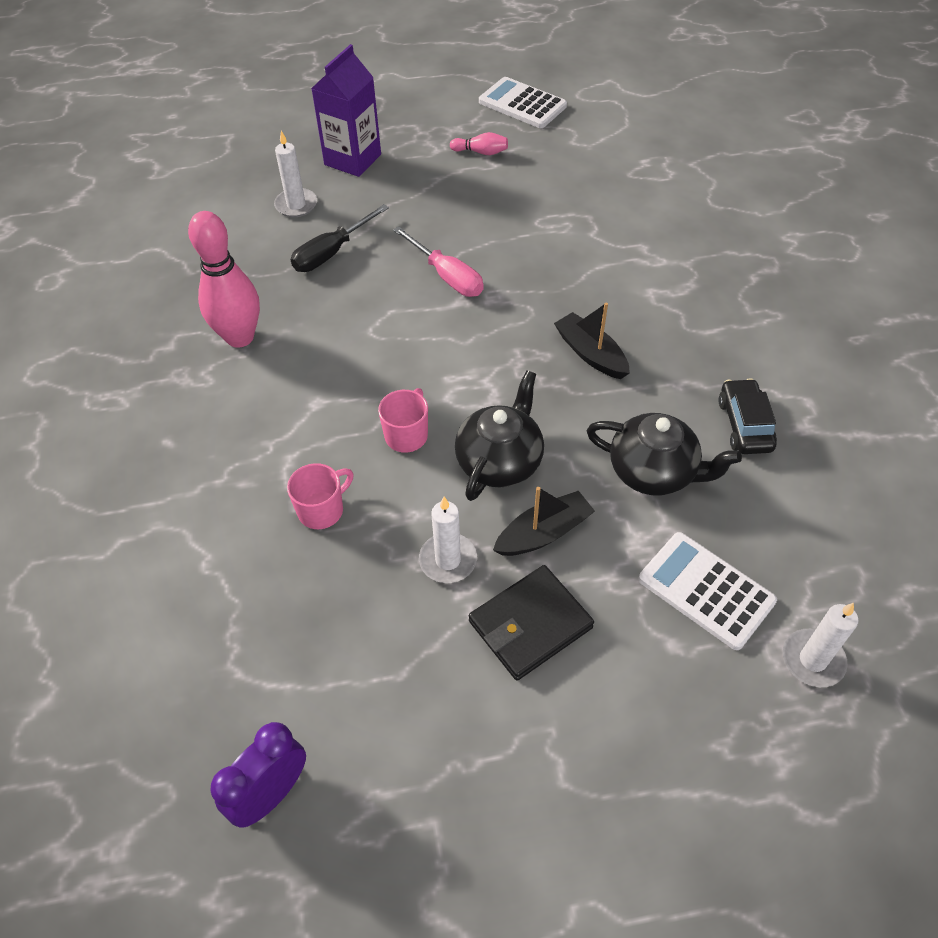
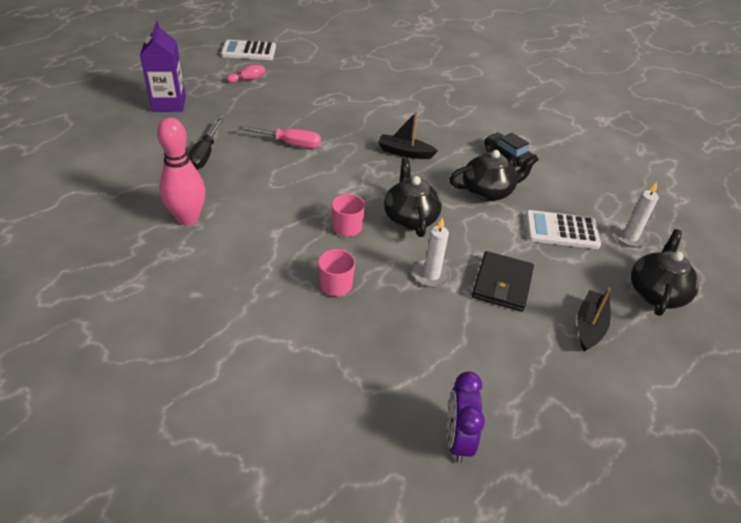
camera: 40 degrees left, 10 degrees down
(296, 205) = (154, 137): white candle -> none
(543, 533) = (465, 240): black boat -> black boat (589, 326)
(755, 772) = (656, 293): none -> black teapot

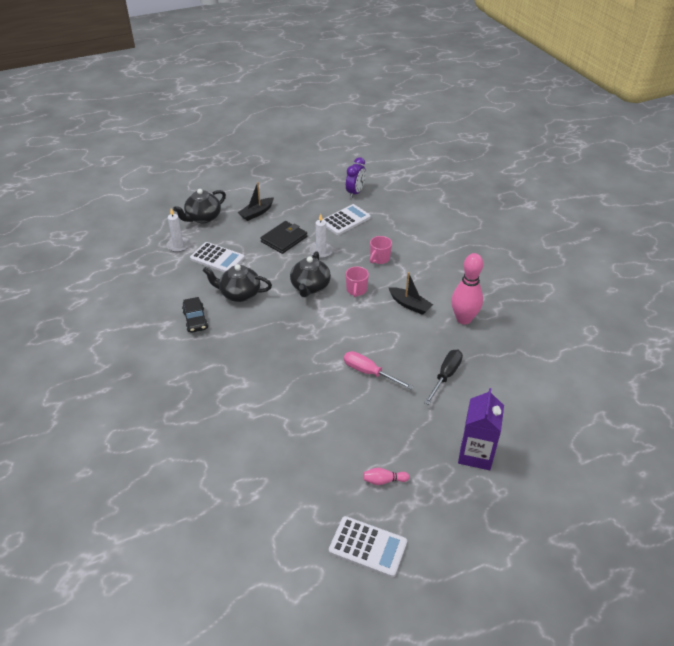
camera: 155 degrees left, 0 degrees up
(405, 152) = (276, 341): black boat -> black boat (410, 305)
(432, 352) = (345, 220): none -> white calculator

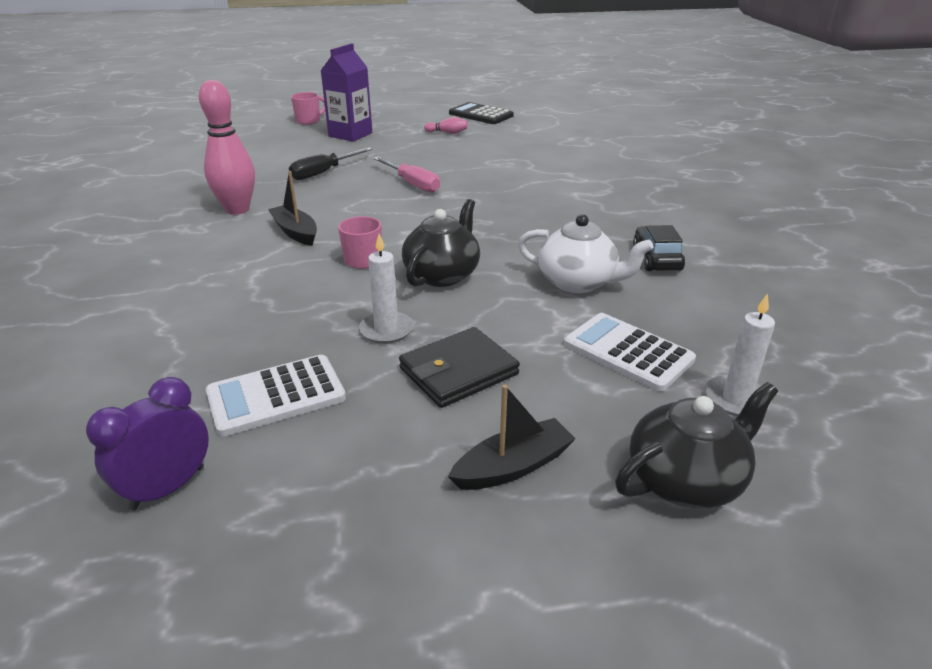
camera: 165 degrees left, 10 degrees down
(239, 294) = (578, 282): black teapot -> white teapot
(368, 546) = (481, 115): white calculator -> black calculator
(379, 259) = (278, 299): pink mug -> pink mug (309, 121)

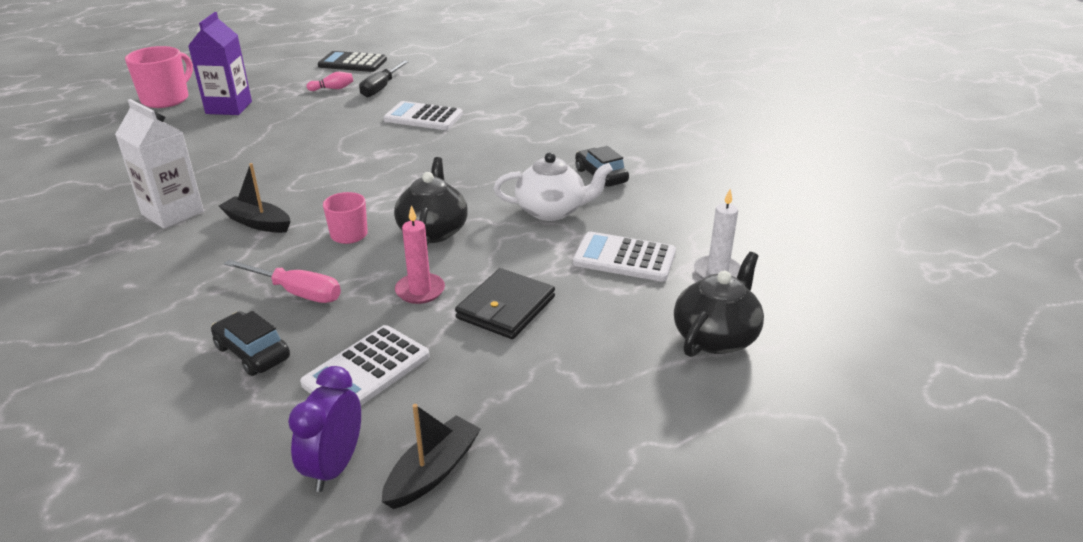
camera: 25 degrees left, 0 degrees up
(195, 347) = (252, 353): none -> black car
(237, 210) = (172, 213): pink bowling pin -> white carton
(309, 121) = (166, 99): pink mug -> pink mug, size x1.66
(323, 173) = (234, 155): black screwdriver -> black screwdriver (381, 88)
(386, 330) = (420, 291): white candle -> pink candle
(412, 184) = (338, 150): pink screwdriver -> pink screwdriver (296, 292)
(510, 169) = (423, 117): none -> white calculator
(513, 466) = (595, 364): black boat -> black boat (433, 471)

